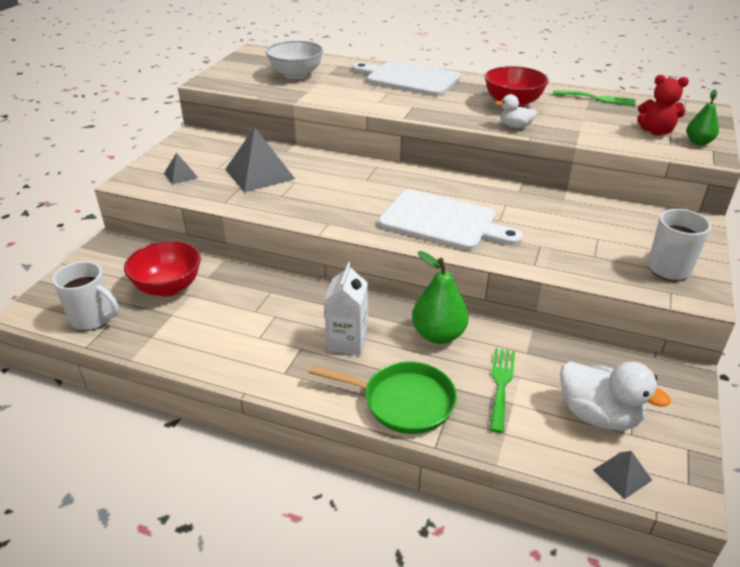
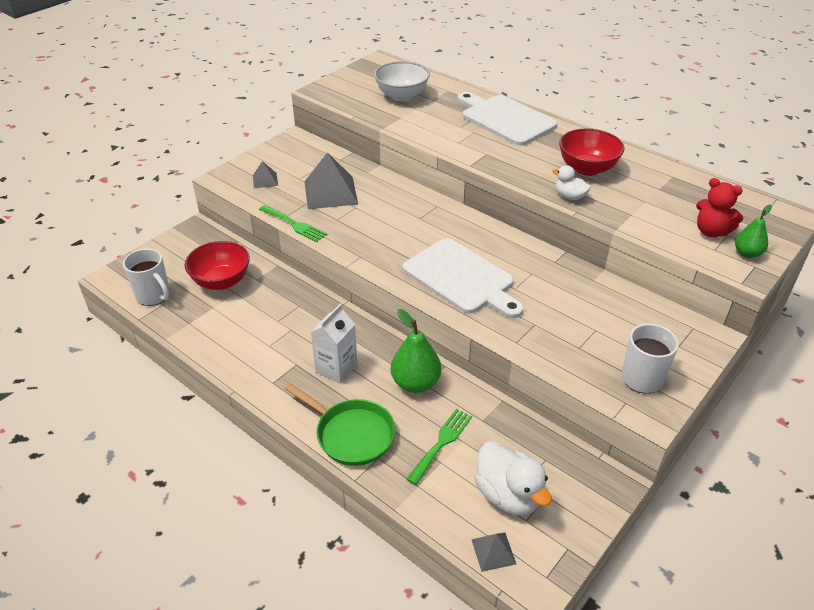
camera: 20 degrees right, 5 degrees up
(598, 99) = (681, 179): green fork -> green fork (294, 225)

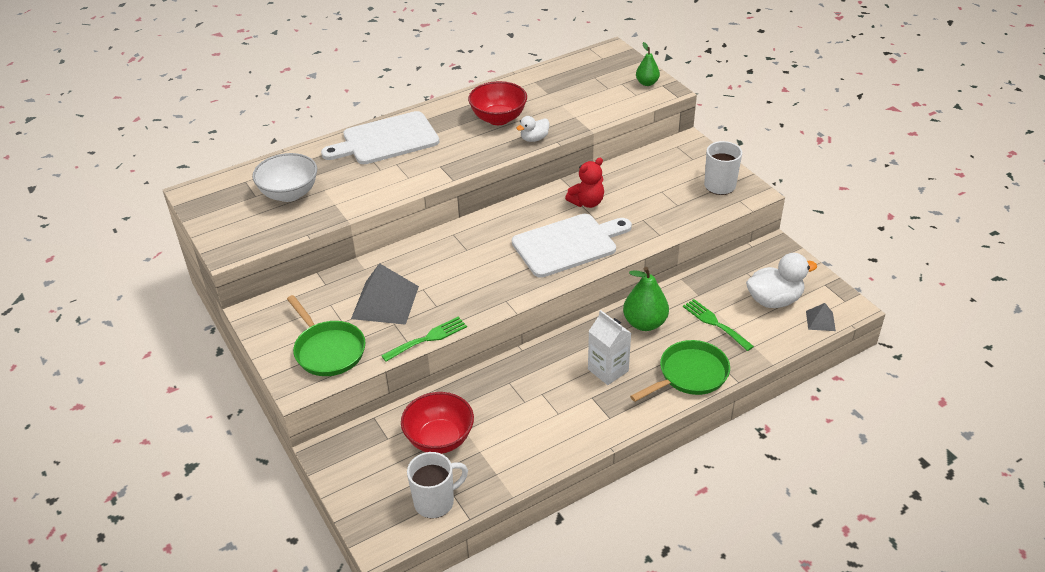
camera: 70 degrees left, 0 degrees up
(265, 180) = (328, 350): grey pyramid -> green pan
(711, 231) = (614, 89): red teddy bear -> red teddy bear (587, 202)

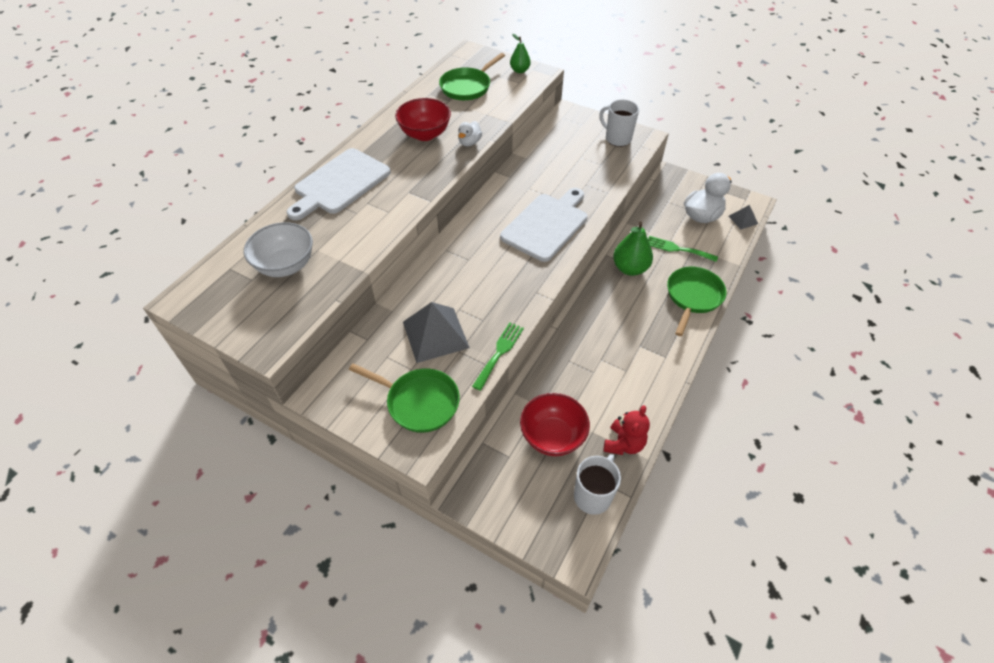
camera: 30 degrees left, 10 degrees up
(579, 85) = (467, 86): none -> green pan
(587, 202) = (532, 185): red teddy bear -> red teddy bear (623, 444)
(608, 370) = (634, 318): white carton -> none

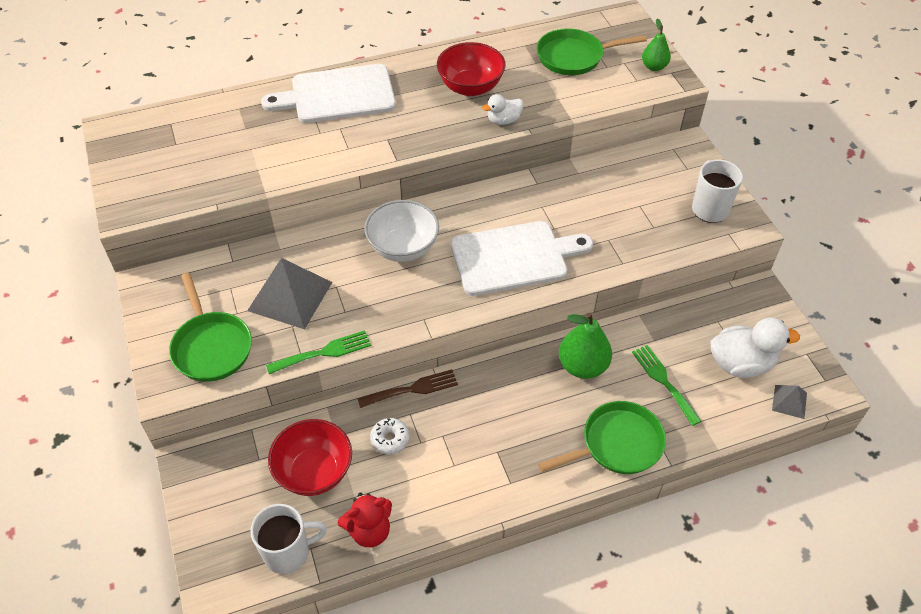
camera: 40 degrees right, 0 degrees up
(286, 265) = (212, 147): white bowl -> white bowl (403, 248)
(554, 345) = (413, 389): none -> brown fork
(574, 383) = (390, 439): none -> white donut

